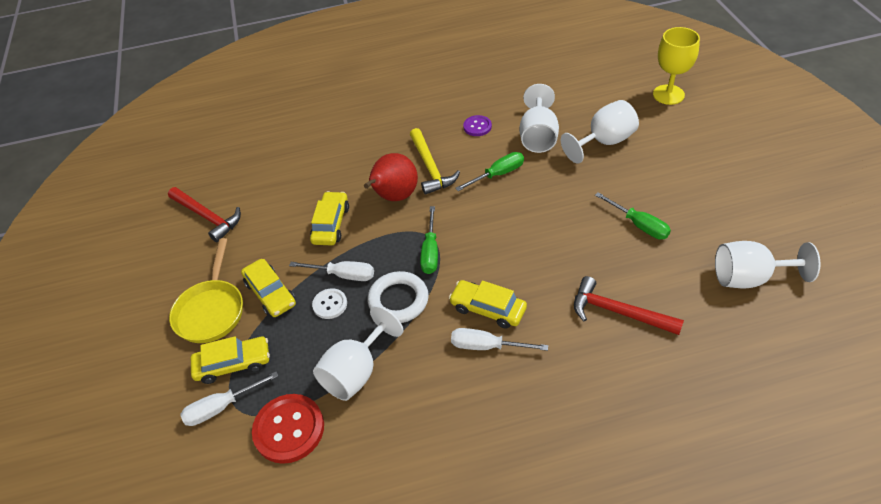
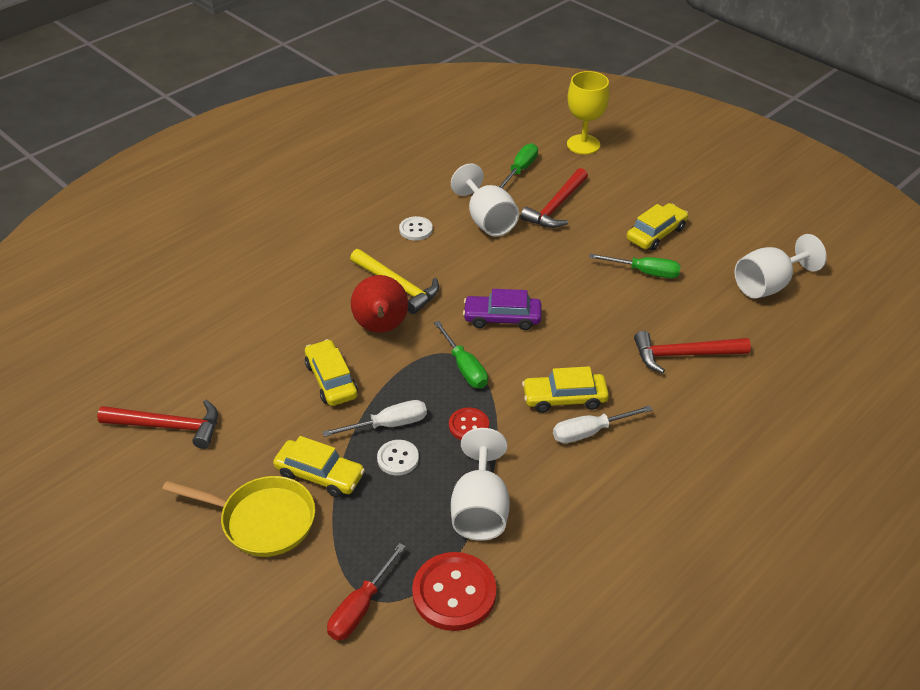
camera: 35 degrees left, 5 degrees down
(211, 311) = (262, 520): yellow pan -> yellow pan turned 45 degrees counterclockwise
(221, 407) = (360, 607): white screwdriver -> red screwdriver
(233, 364) = (337, 561): yellow car -> yellow car (656, 234)
(398, 300) = (468, 425): white ring -> red button
(477, 127) = (416, 229): purple button -> white button
(489, 222) = (502, 318): none -> purple car
(498, 174) = (475, 270): green screwdriver -> green screwdriver (520, 170)
(604, 142) = (556, 207): white goblet -> red hammer

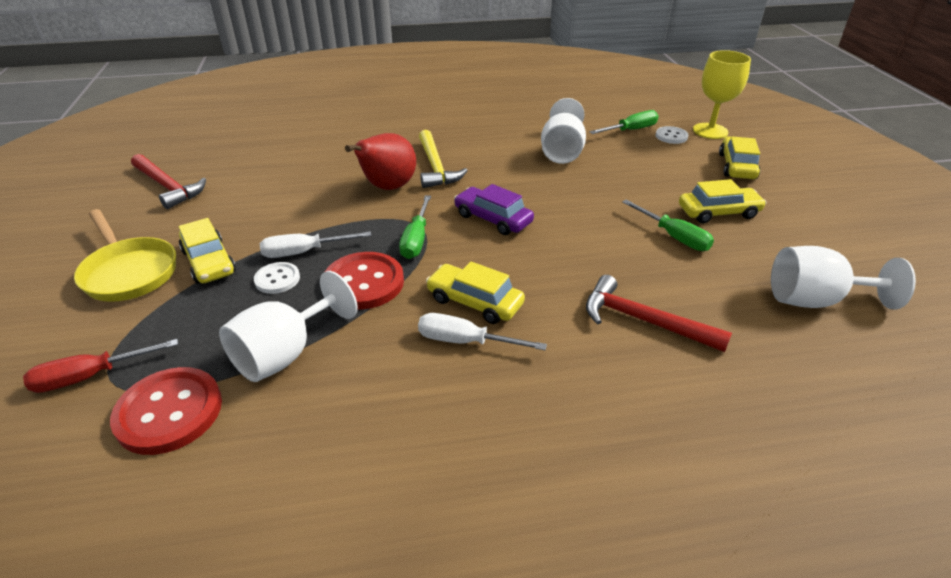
camera: 35 degrees right, 5 degrees down
(331, 380) = (306, 205): yellow car -> yellow car (737, 166)
(388, 425) = (304, 252): white screwdriver -> white screwdriver turned 150 degrees clockwise
(416, 229) = (495, 139): white button -> white button (671, 136)
(468, 425) = (364, 283): red button -> red button, size x1.80
(556, 207) = (636, 162): red hammer -> none

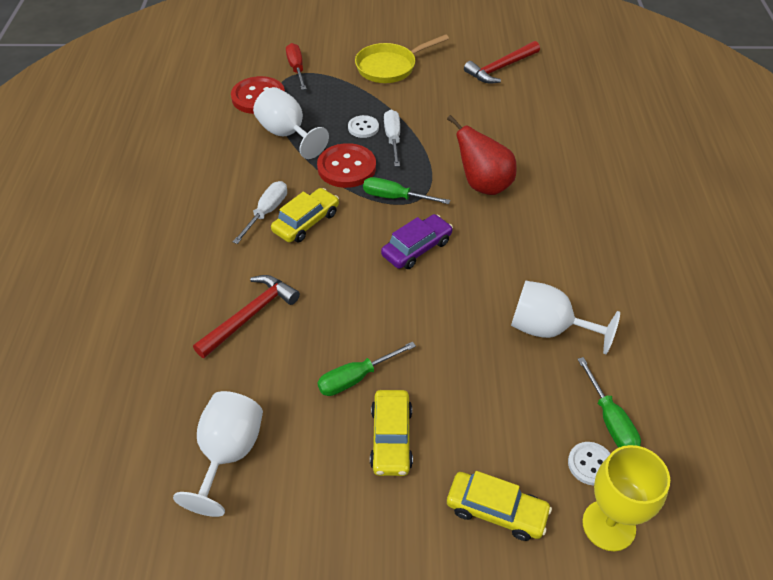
camera: 100 degrees right, 10 degrees up
(209, 262) = (392, 97): yellow car -> none
(435, 167) = (520, 219): yellow hammer -> none

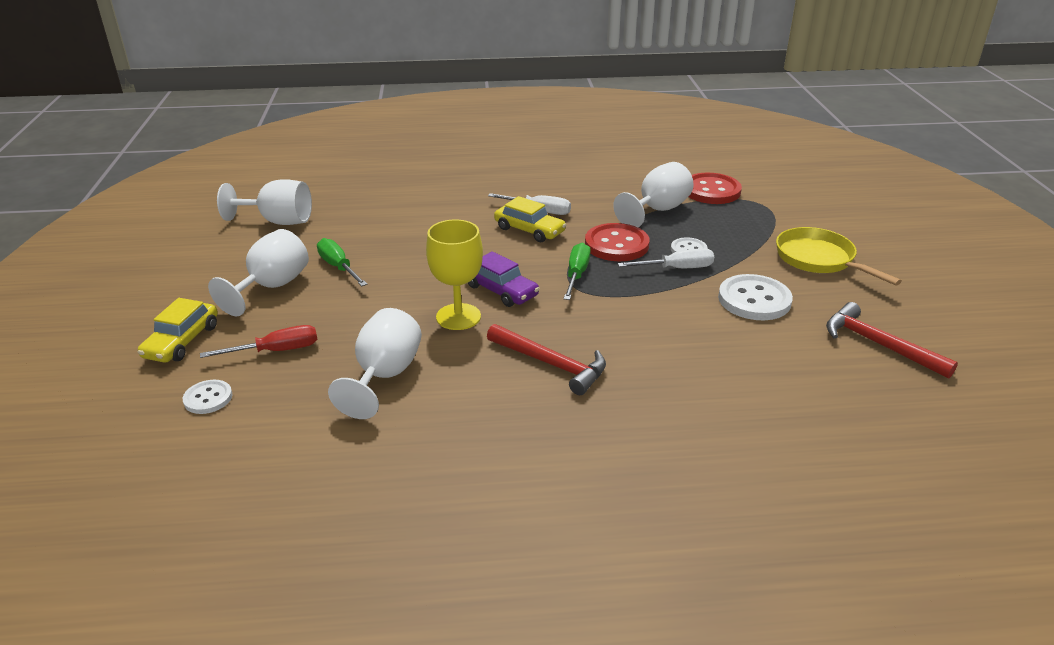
camera: 85 degrees right, 15 degrees down
(250, 315) = (412, 216): red hammer -> red hammer (551, 364)
(296, 69) = (775, 205): red screwdriver -> red screwdriver (276, 351)
(391, 438) = (272, 287): yellow car -> white goblet
(443, 108) = (754, 300): none -> white button
(483, 185) = (614, 331): red pear -> none
(608, 525) = (139, 406): yellow goblet -> yellow goblet (458, 317)
(610, 420) = (255, 415): green screwdriver -> none

